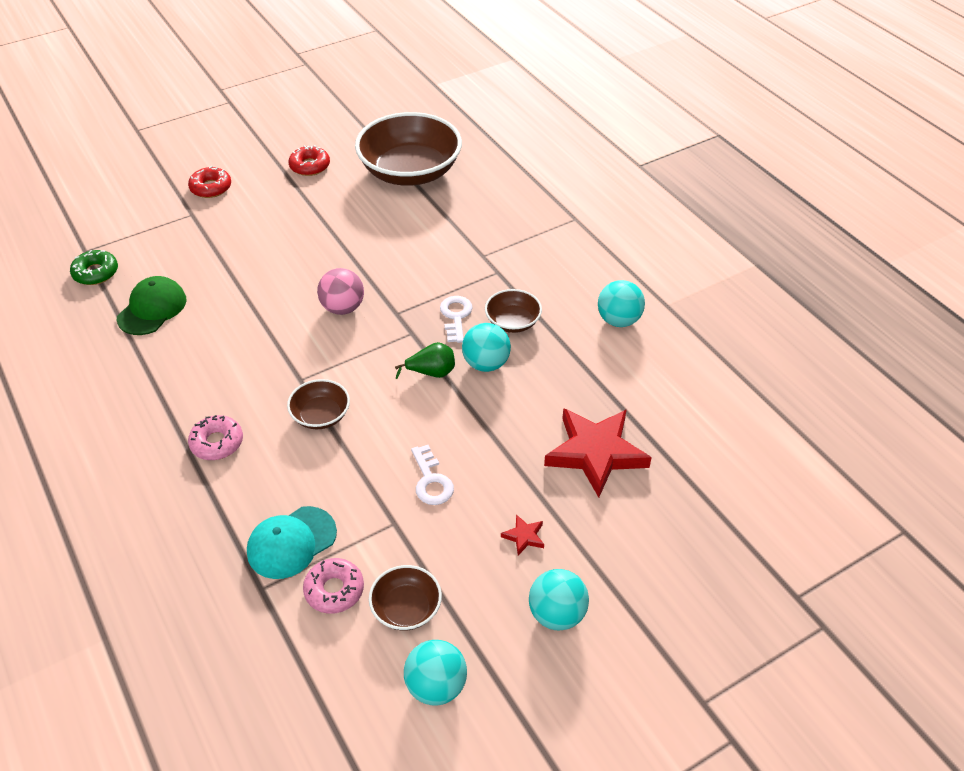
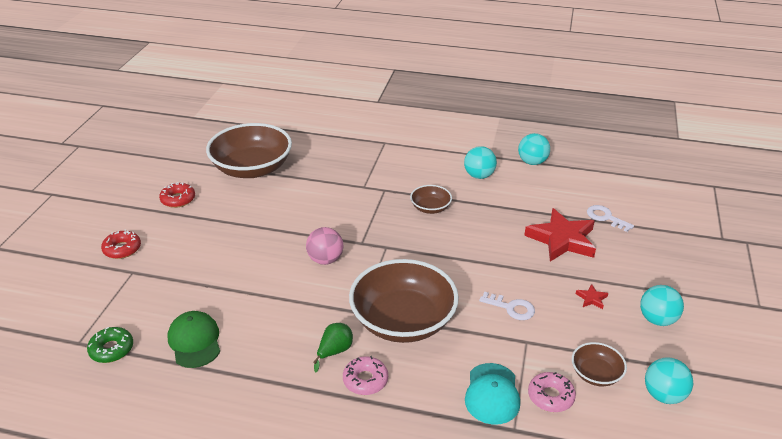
camera: 45 degrees left, 10 degrees down
(321, 415) = (403, 321): brown bowl -> brown bowl, size x2.15
(431, 372) = (428, 258): green pear -> green pear (334, 351)
(456, 316) = (397, 224): white key -> white key (605, 217)
(486, 364) = (449, 235): turquoise ball -> turquoise ball (532, 162)

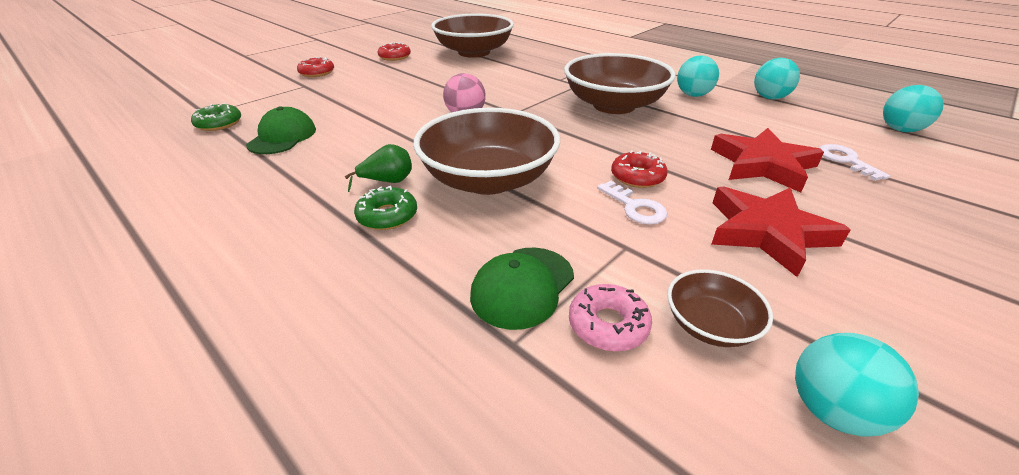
camera: 30 degrees right, 0 degrees up
(365, 380) = (387, 216): pink donut -> green donut
(430, 208) = (614, 105): brown bowl -> brown bowl, size x2.15
(492, 394) = (522, 286): turquoise cap -> green cap
(496, 280) = (637, 177): none -> red donut
(591, 298) = (767, 232): red star -> red star, size x2.48
(657, 319) = (876, 292): turquoise ball -> turquoise ball (900, 130)

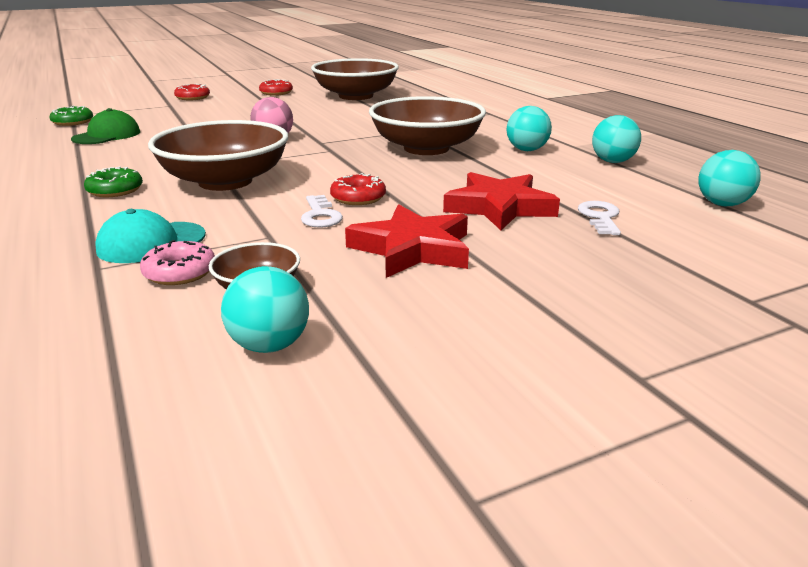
camera: 20 degrees right, 10 degrees down
(388, 182) = (145, 172): green pear -> none
(522, 286) = (151, 243): green cap -> turquoise cap

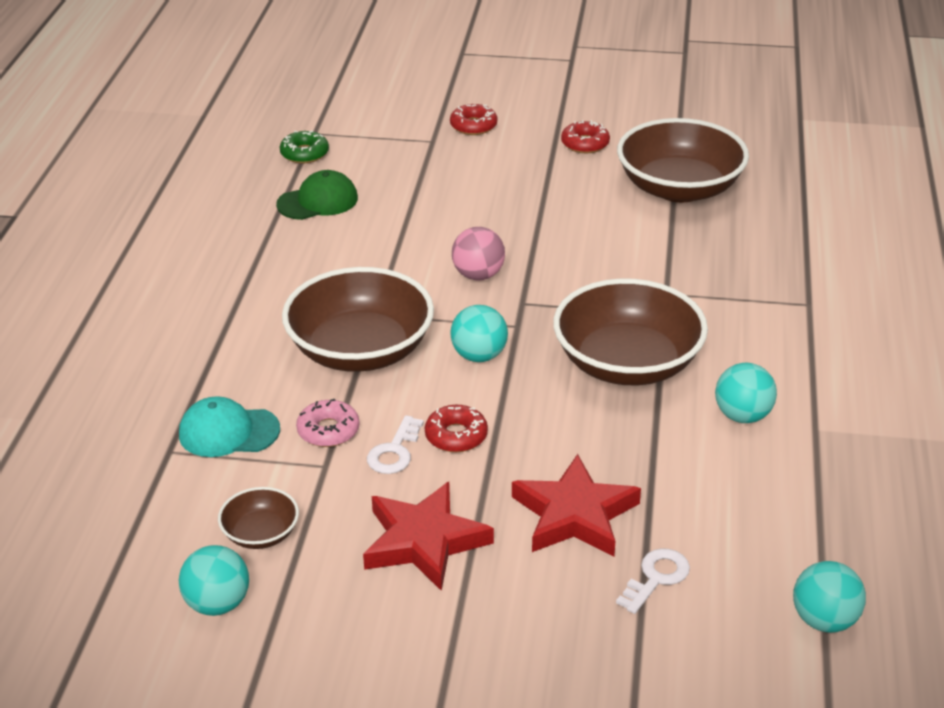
camera: 35 degrees right, 10 degrees up
(115, 190) = (255, 327): green donut -> none
(180, 272) = (221, 486): pink donut -> pink donut (328, 430)
(612, 162) = (816, 485): turquoise ball -> turquoise ball (479, 356)

